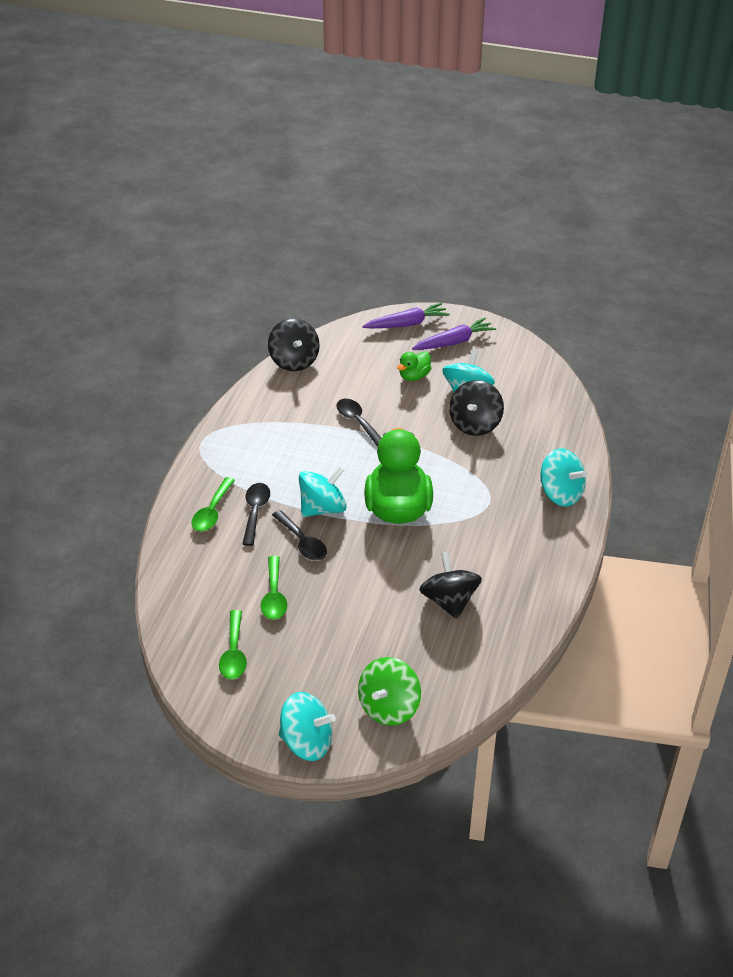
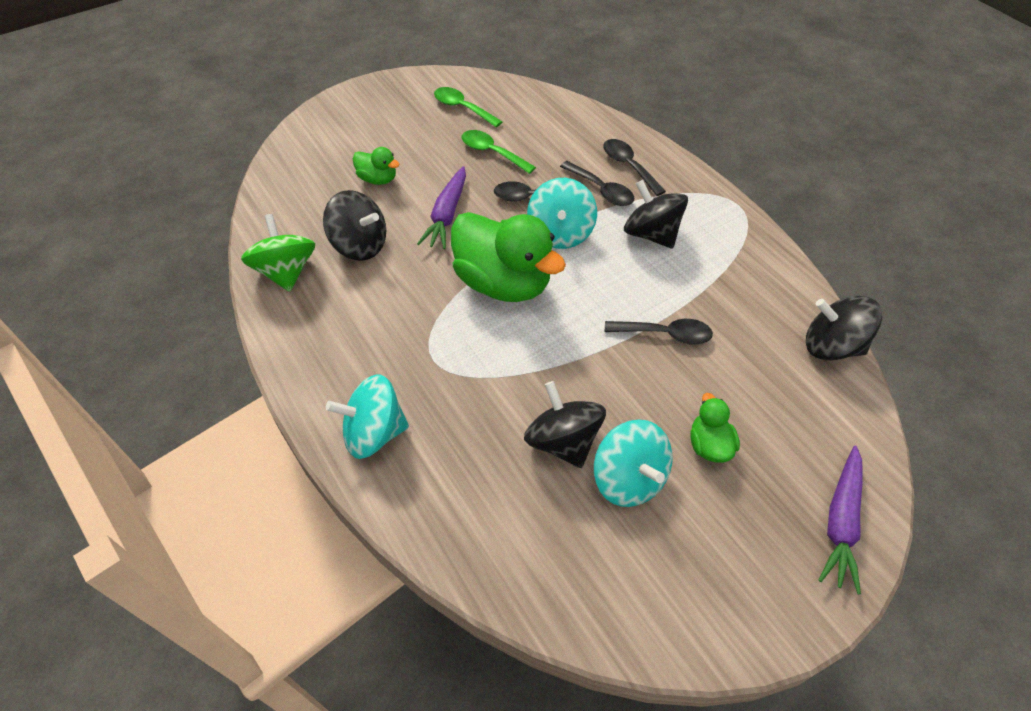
camera: 130 degrees right, 10 degrees up
(212, 512) = (628, 166): green spoon -> black spoon
(276, 466) = (651, 234): none -> black spinning top
(307, 742) = (346, 102): turquoise spinning top -> none
(377, 642) = (378, 179): none -> green duck
(389, 707) = (317, 152): green spinning top -> green spinning top (286, 272)
(454, 342) = (754, 550): purple carrot -> purple carrot (447, 215)

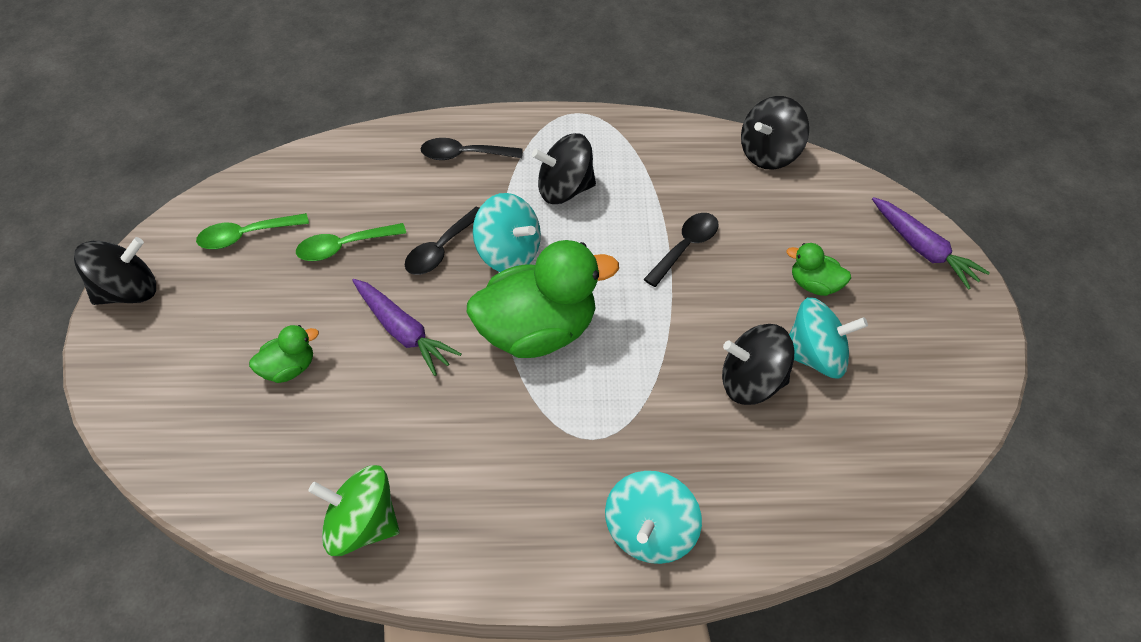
camera: 60 degrees left, 0 degrees up
(360, 245) = (380, 433): black spinning top -> black spinning top (127, 291)
(601, 190) = (478, 192): black spoon -> none

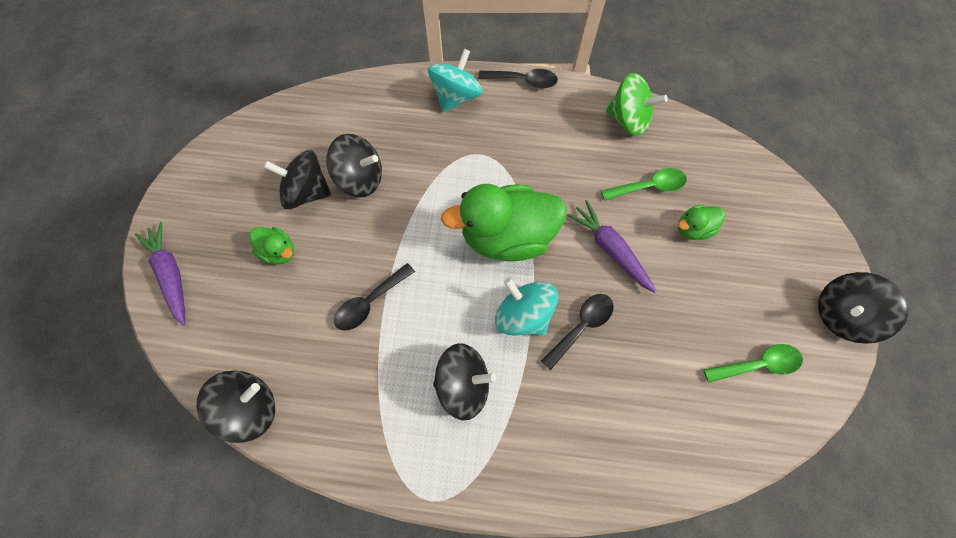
camera: 170 degrees left, 15 degrees up
(343, 247) = (667, 340): green spoon -> green spoon (649, 187)
(464, 155) = (558, 447): black spoon -> black spoon (523, 81)
(815, 356) = (307, 192): turquoise spinning top -> black spinning top

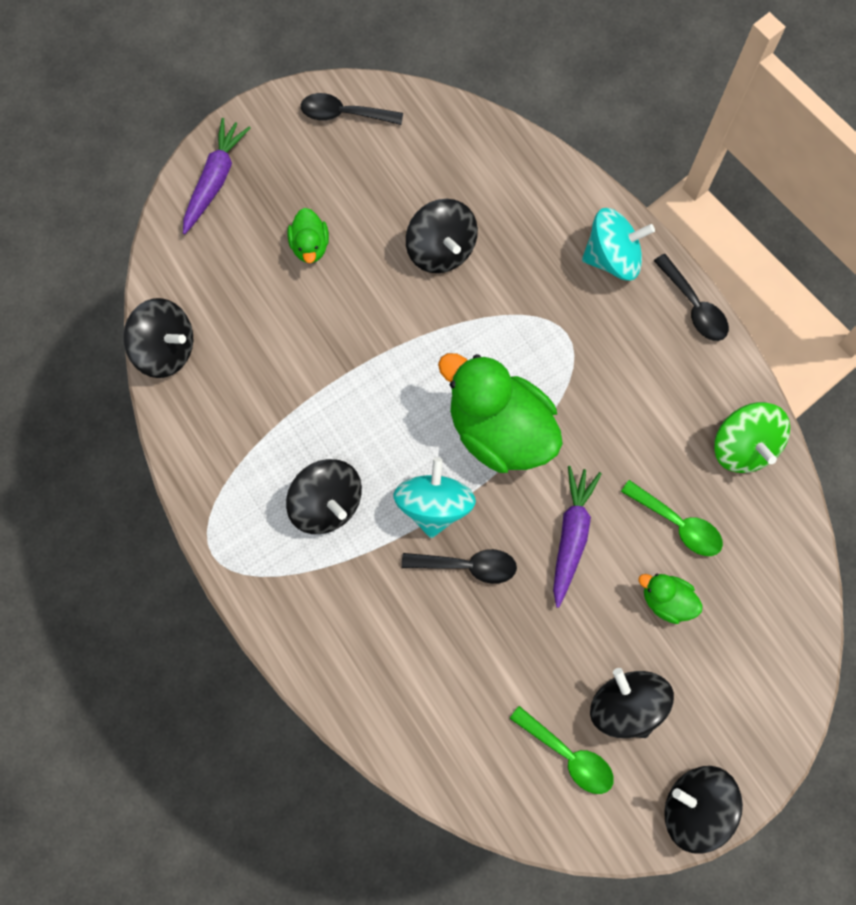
camera: 50 degrees right, 5 degrees up
(307, 192) = (385, 216): black spinning top -> black spinning top (626, 706)
(370, 302) = (331, 363): black spoon -> black spoon (344, 114)

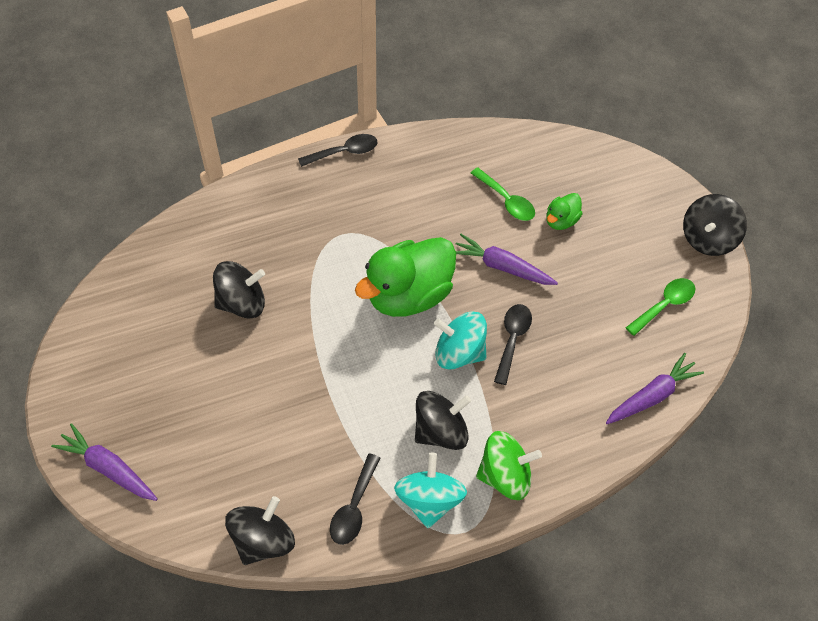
camera: 80 degrees left, 15 degrees down
(310, 246) = (203, 400): green duck -> none
(344, 114) = (87, 350): black spoon -> black spoon (354, 507)
(428, 750) = (651, 396): none -> purple carrot
(612, 257) = (289, 191): turquoise spinning top -> turquoise spinning top (429, 500)
(626, 706) = (633, 262): black spinning top -> none
(678, 524) = (506, 201): green spoon -> green spoon turned 90 degrees clockwise
(743, 446) = (458, 150): green spinning top -> green spinning top (505, 475)

